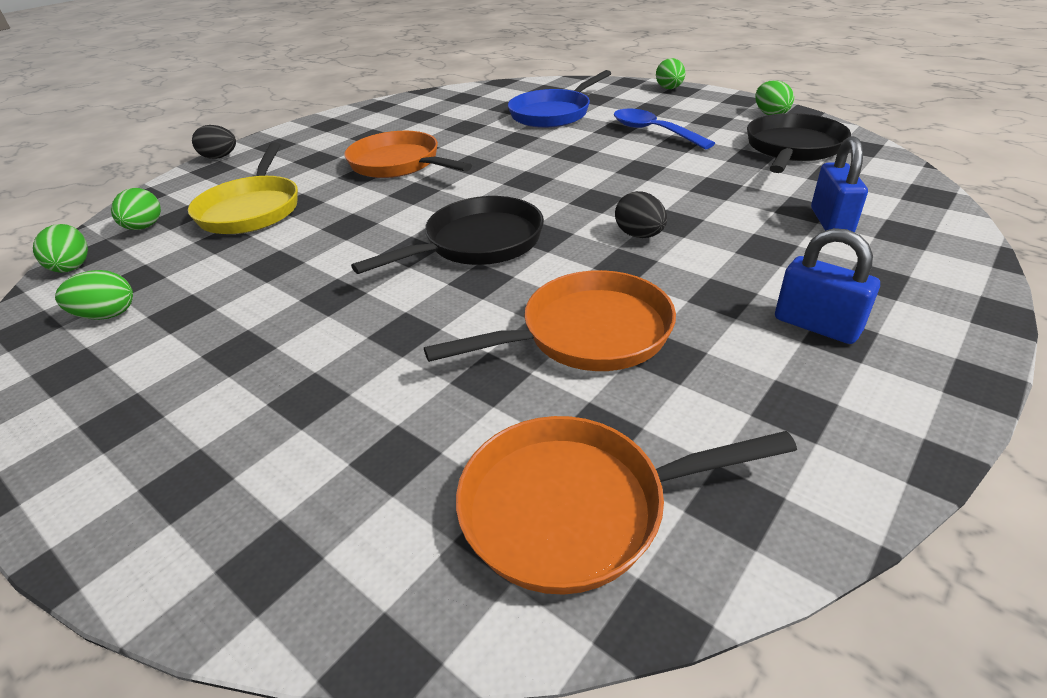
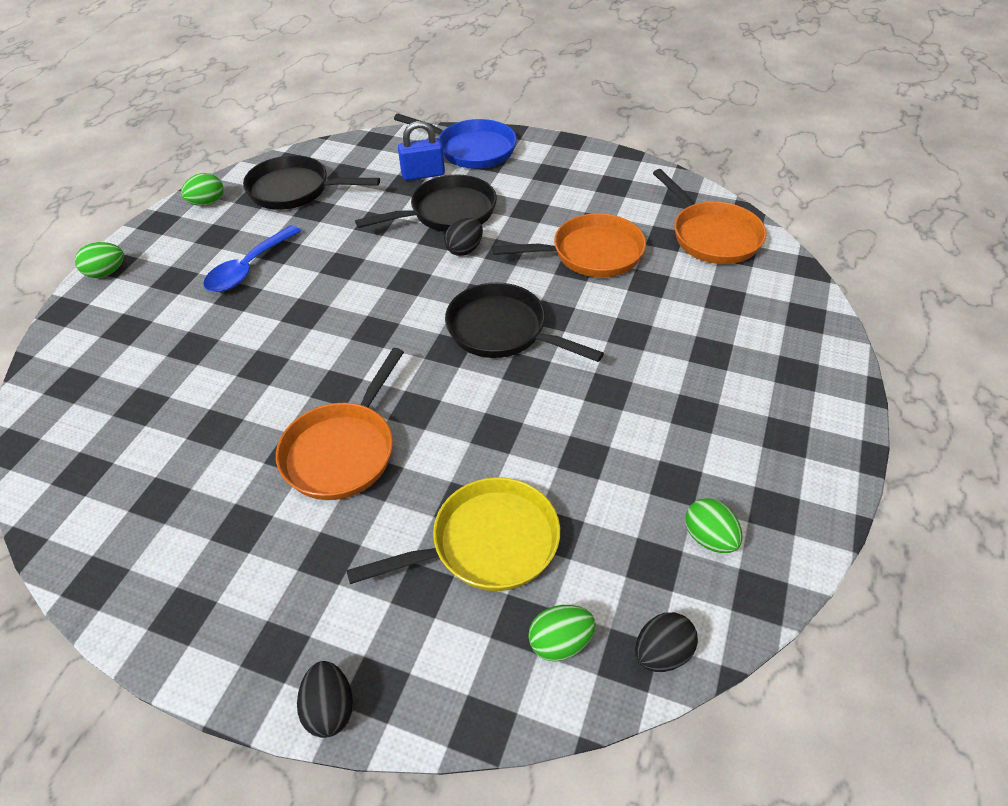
camera: 110 degrees left, 10 degrees up
(73, 266) = (662, 653): green egg -> black egg
(553, 113) = (179, 354): blue pan -> blue pan (472, 149)
(587, 334) = (591, 254): orange pan -> orange pan turned 120 degrees clockwise
(727, 231) = (448, 212): none -> black pan
(816, 325) = (544, 179): blue padlock -> none

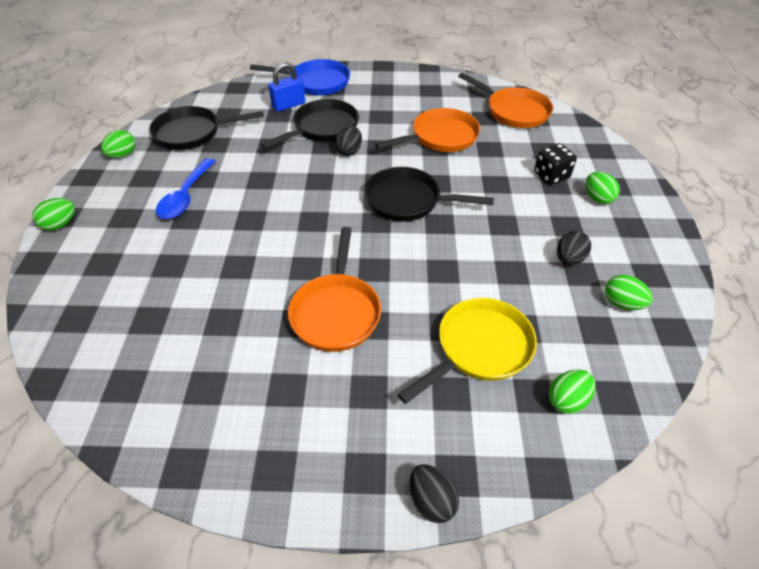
camera: 20 degrees left, 0 degrees up
(662, 653) = (635, 386): black egg -> black egg (569, 259)
(712, 338) = (551, 175): none -> black dice
(760, 384) = (597, 198): none -> green egg

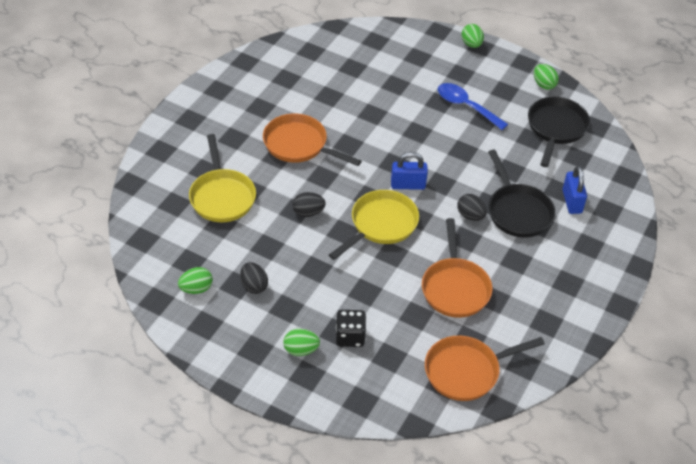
camera: 115 degrees right, 0 degrees up
(316, 82) = (608, 236): blue pan -> none
(338, 200) = (408, 185): none -> blue padlock
(408, 200) = (381, 225): black pan -> yellow pan
(431, 500) = (157, 136): black egg -> black egg (308, 212)
(567, 400) = (159, 216): green egg -> none

